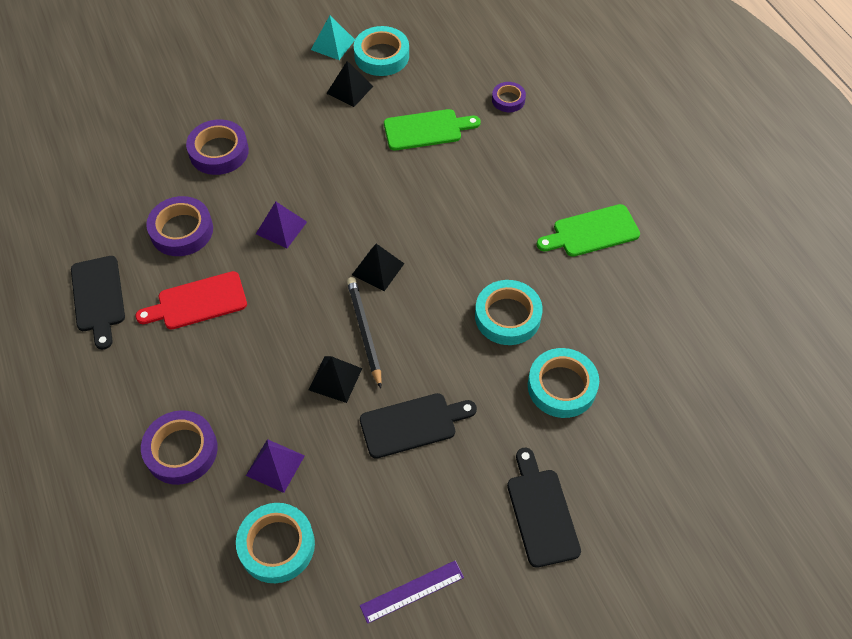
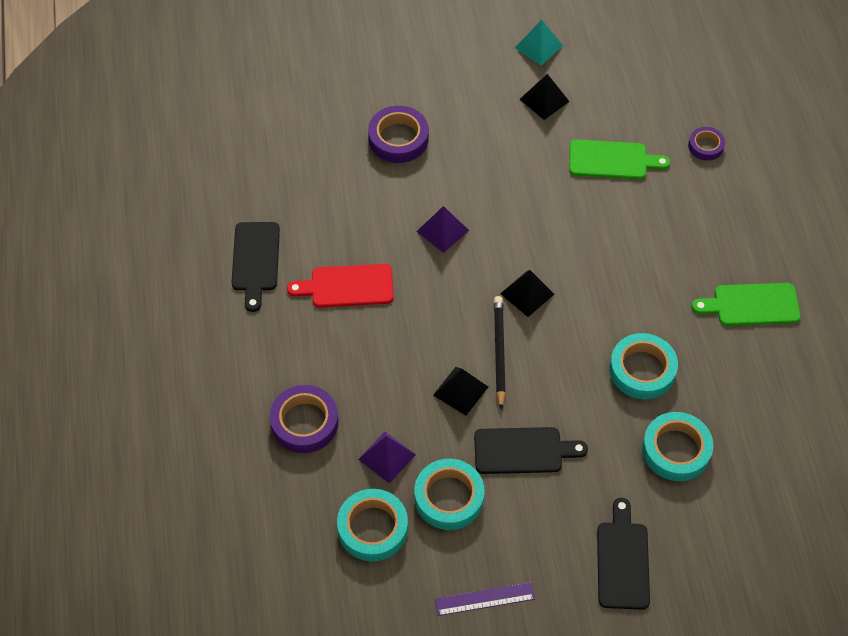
camera: 15 degrees right, 0 degrees up
(181, 230) = (346, 212): purple tape -> none
(381, 56) = (586, 70): turquoise tape -> turquoise tape (449, 497)

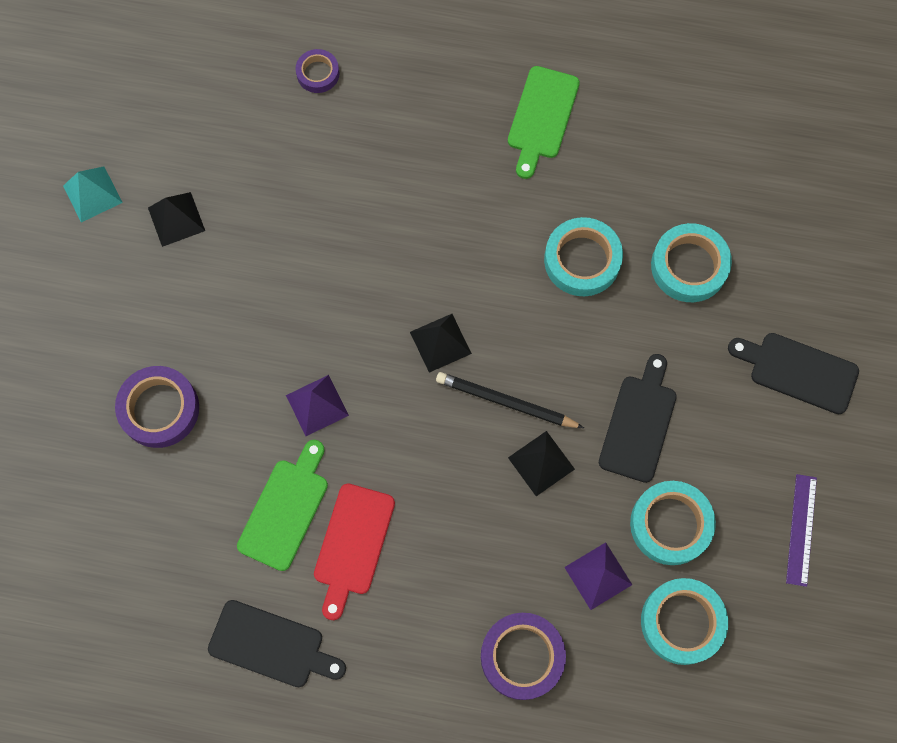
camera: 70 degrees left, 15 degrees up
(612, 160) = (295, 179): green cutting board -> green cutting board (285, 509)

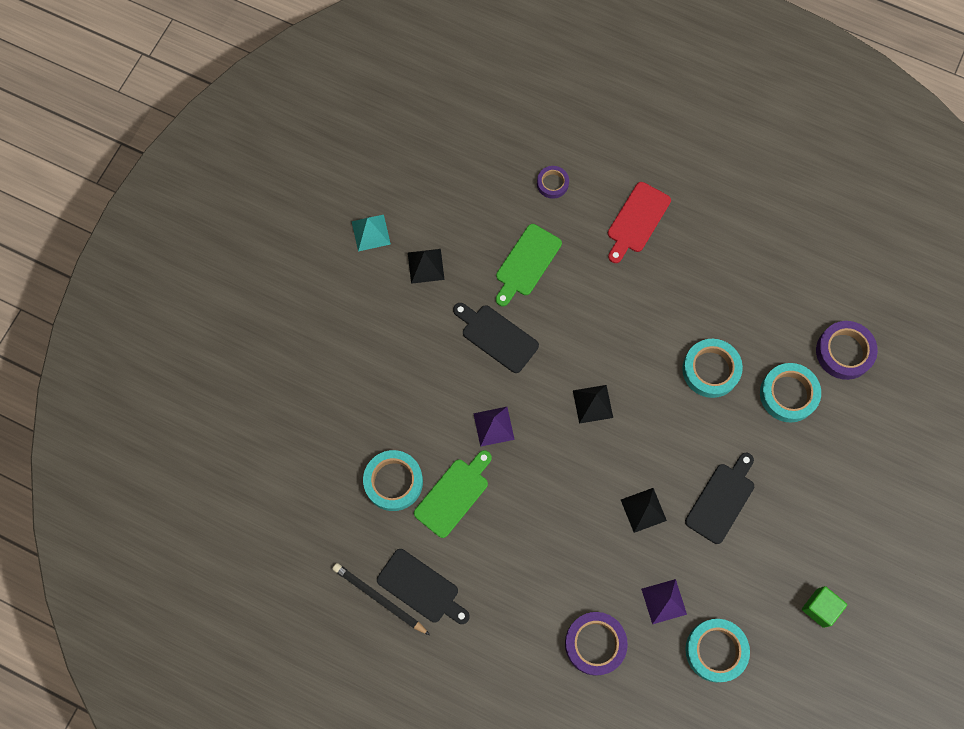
camera: 15 degrees right, 0 degrees up
(159, 409) = (382, 400): purple tape -> purple tape (844, 352)
(353, 544) = (495, 532): red cutting board -> red cutting board (637, 220)
(506, 402) = (629, 459): black pencil -> black pencil (379, 598)
(542, 117) = (708, 256): green cutting board -> green cutting board (526, 263)
(670, 524) = (725, 578): turquoise tape -> turquoise tape (393, 482)
(798, 371) = (848, 492): black cutting board -> black cutting board (496, 337)
(801, 529) = (820, 608): purple ruler -> green cube

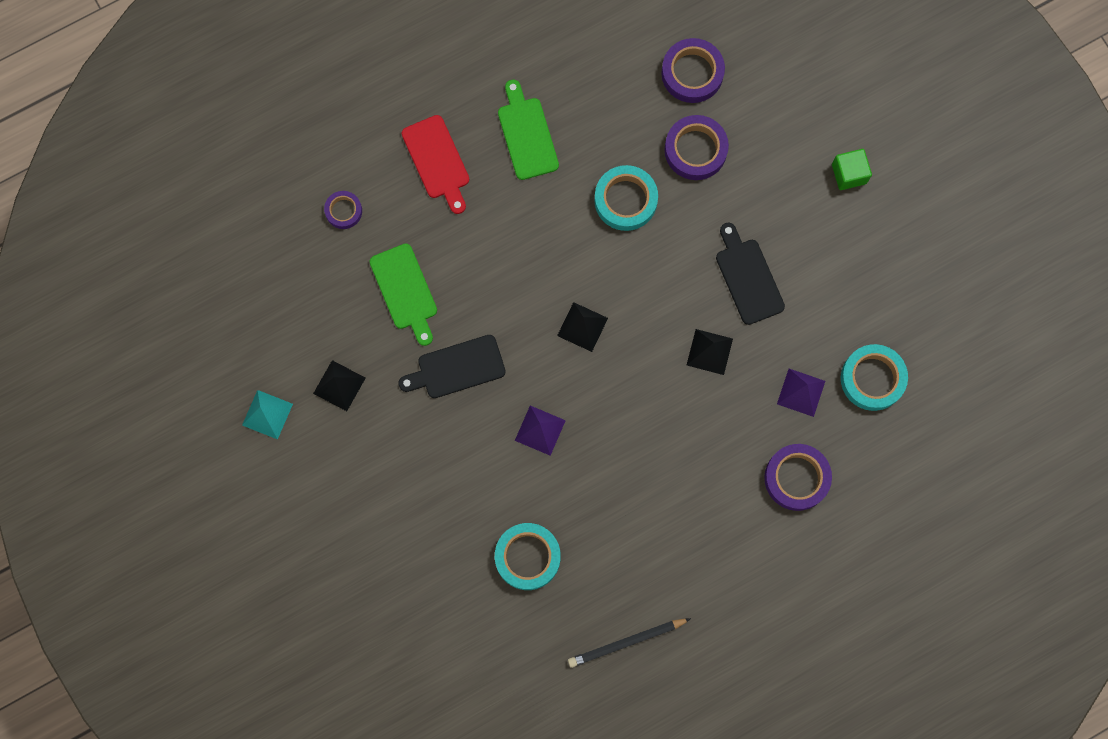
camera: 55 degrees left, 5 degrees up
(421, 588) = (643, 598): black cutting board -> none
(453, 494) = (578, 510): green cutting board -> green cutting board (526, 134)
(788, 394) = (695, 150): turquoise tape -> purple tape
(820, 608) = (896, 264): green cube -> green cube (849, 174)

